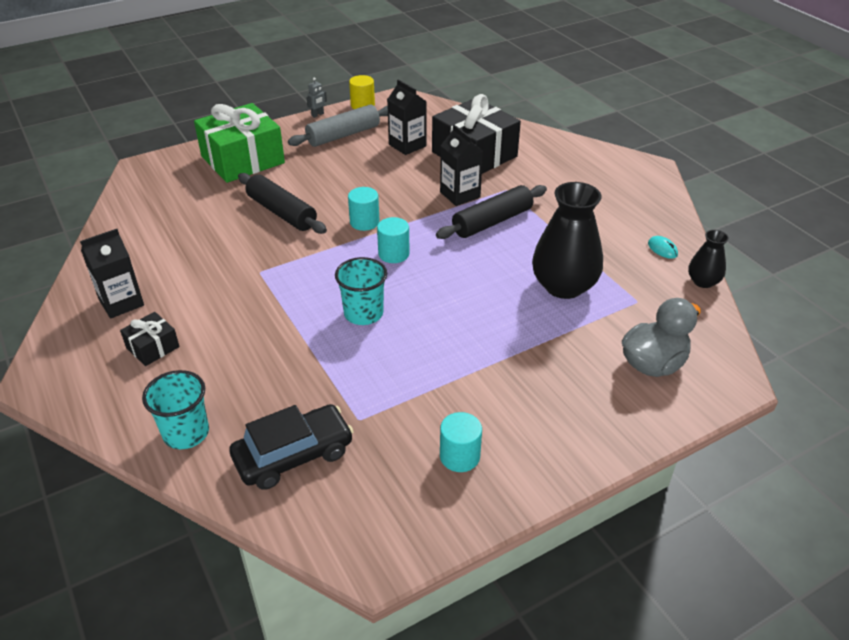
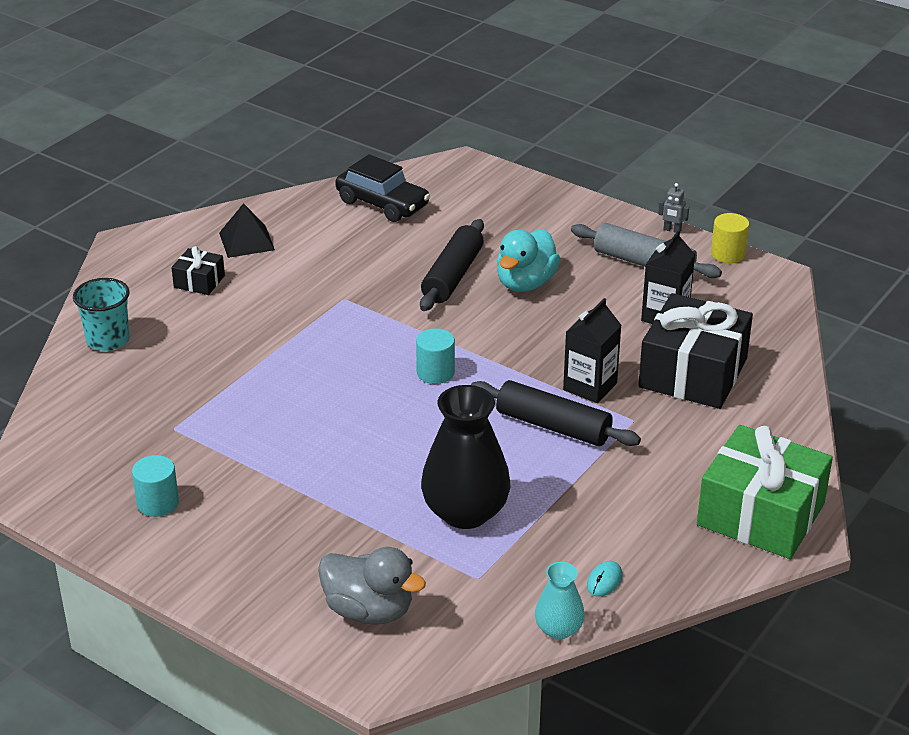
camera: 65 degrees right, 5 degrees down
(121, 302) = (246, 241): black carton -> black pyramid
(243, 160) = (530, 216): green gift -> green gift (760, 514)
(293, 455) = (111, 406): black car -> black car (382, 203)
(321, 185) = (525, 283): none -> turquoise duck
(363, 313) = (322, 384): turquoise cup -> none
(364, 222) = (478, 335): turquoise cylinder -> none
(703, 281) = (558, 629): black vase -> turquoise vase

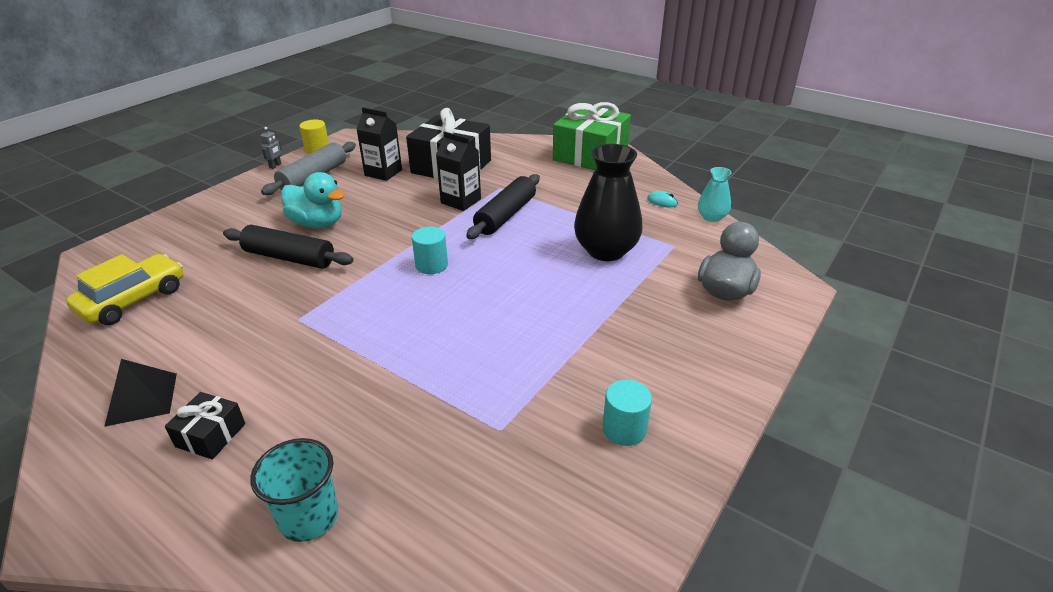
camera: 90 degrees left, 0 degrees up
(382, 203) = (133, 300): black car -> yellow car

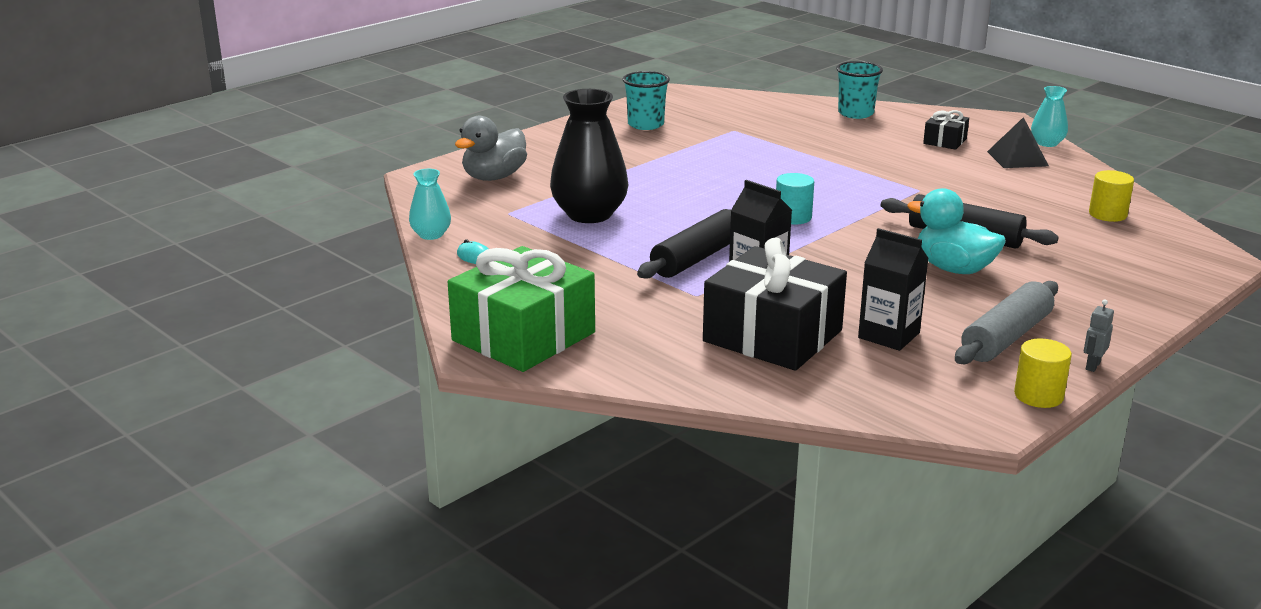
camera: 170 degrees left, 10 degrees down
(65, 448) = (1047, 143): none -> turquoise vase
(133, 300) = (1107, 214): yellow car -> yellow cylinder
(624, 429) = (645, 124): turquoise cylinder -> turquoise cup

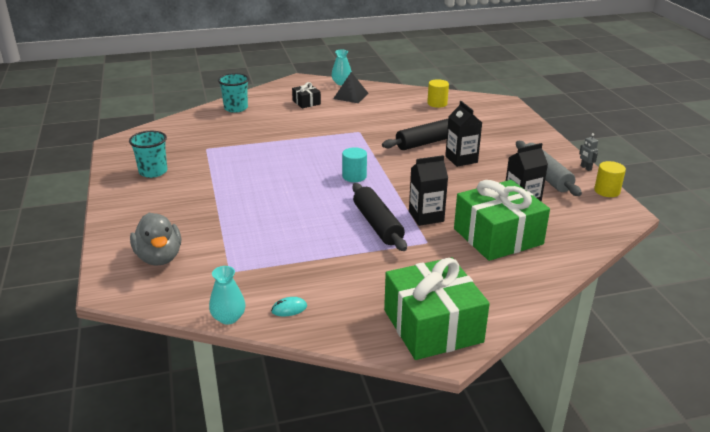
camera: 60 degrees left, 5 degrees up
(589, 214) = (272, 240): black vase -> none
(772, 336) = (498, 236): black gift -> green gift
(954, 269) = (461, 159): turquoise duck -> black carton

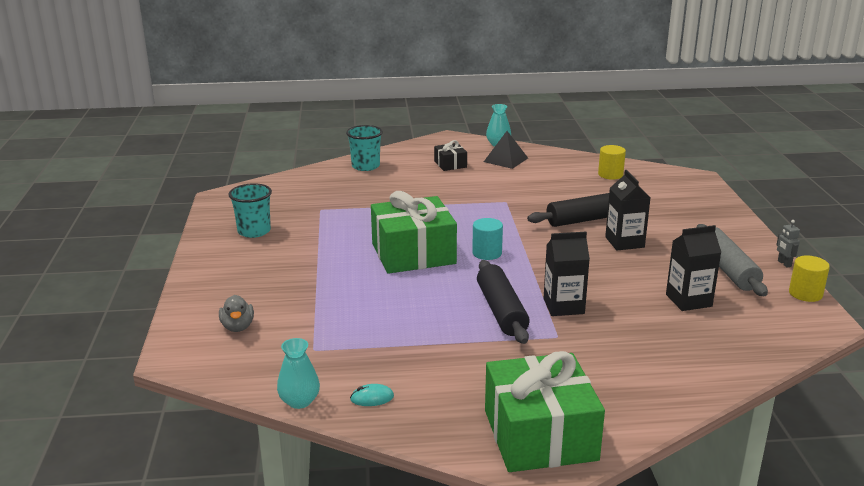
camera: 10 degrees right, 5 degrees down
(159, 257) = (238, 327): grey duck -> grey duck, size x0.61
(498, 236) = (648, 337): green gift -> green gift (413, 253)

